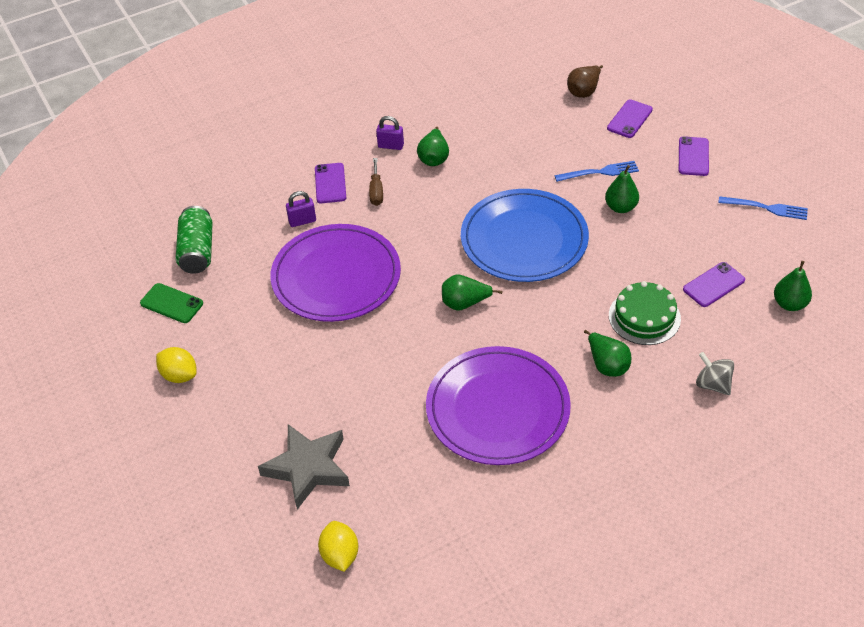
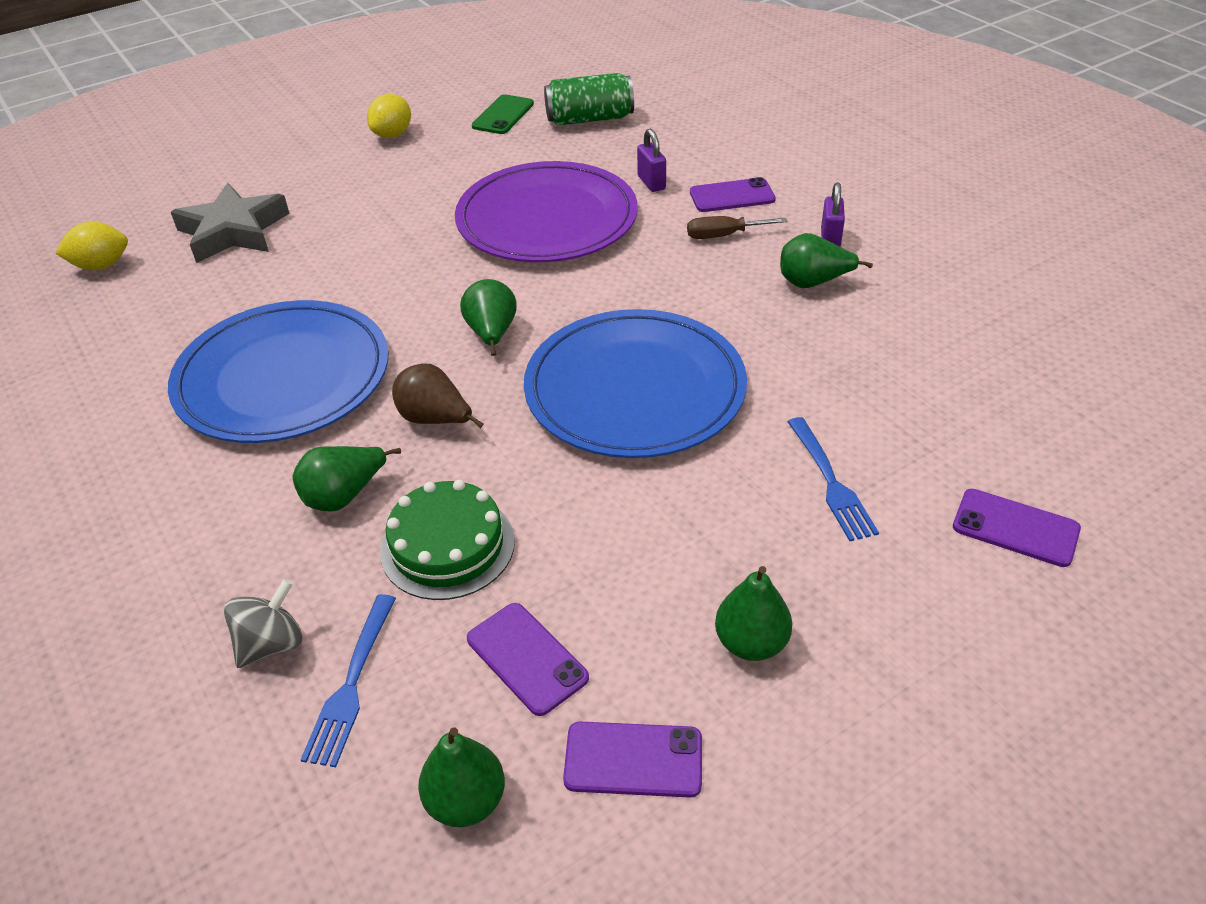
camera: 85 degrees right, 5 degrees down
(497, 409) = (283, 377): purple plate -> blue plate
(584, 91) = (1077, 456): brown pear -> brown pear (435, 419)
(620, 207) = (735, 513): green pear -> green pear (751, 643)
(693, 156) = (925, 638): purple phone -> purple phone (633, 760)
(766, 208) = (778, 779): blue fork -> blue fork (351, 684)

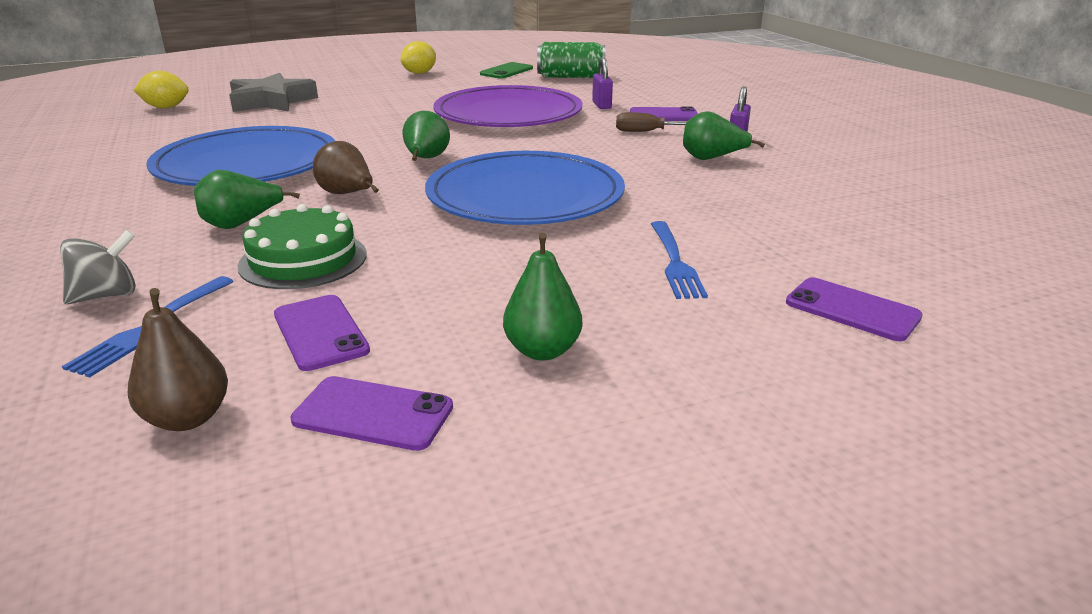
camera: 10 degrees right, 15 degrees down
(466, 801) = (188, 418): green pear -> brown pear

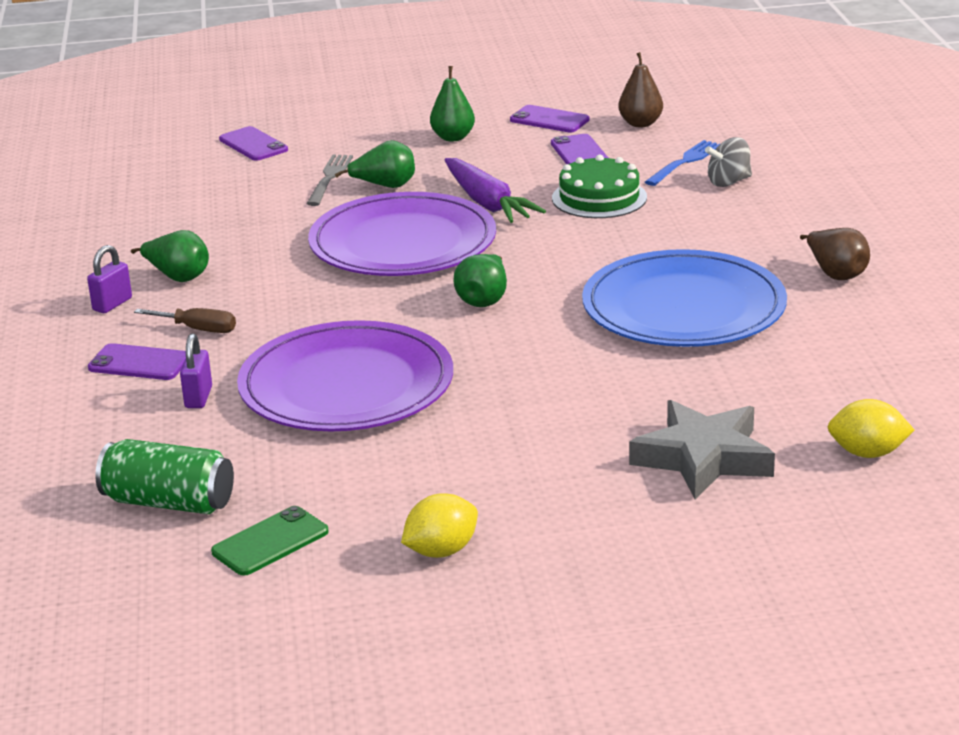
camera: 165 degrees left, 0 degrees up
(241, 224) = (658, 231): green pear -> green pear (385, 186)
(347, 195) = (569, 257): brown pear -> brown pear (836, 274)
(448, 243) = (487, 203): none -> purple carrot
(525, 196) = (403, 243): blue plate -> purple plate
(675, 262) = (329, 178): blue fork -> grey fork

